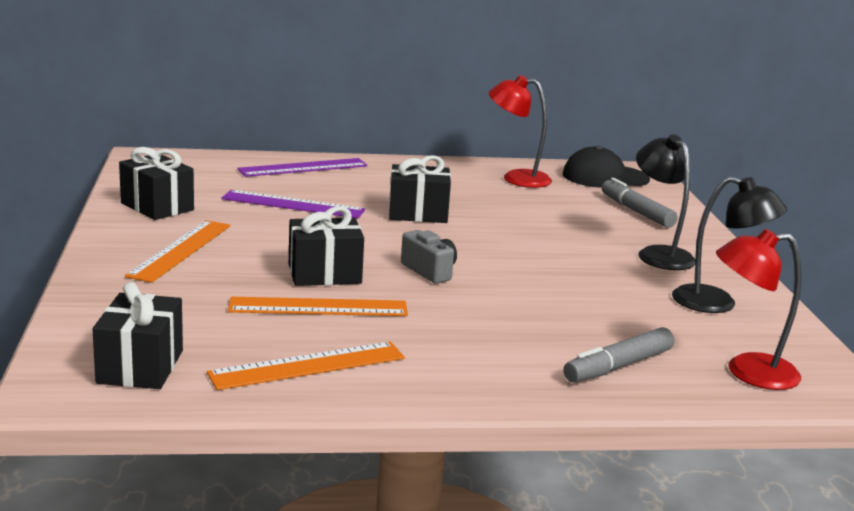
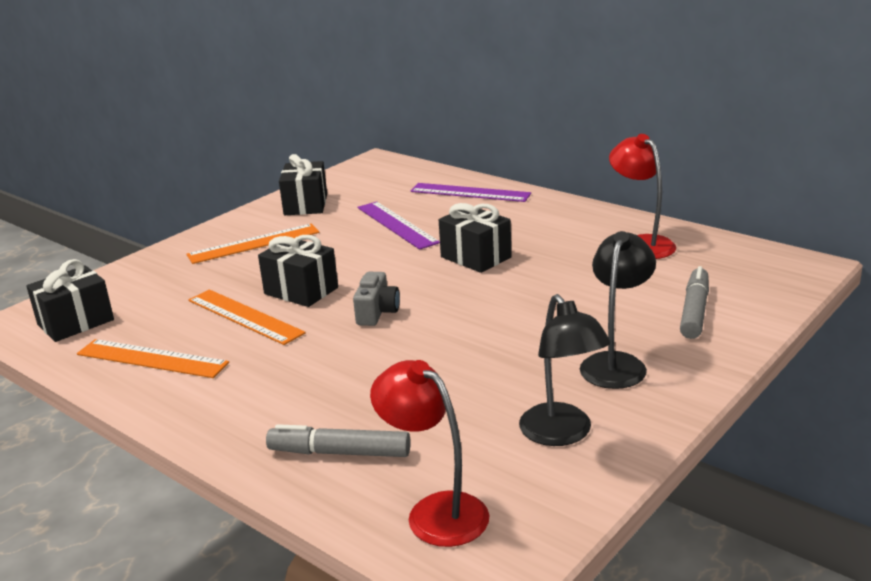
camera: 50 degrees right, 5 degrees up
(605, 177) = (743, 264): black cap -> none

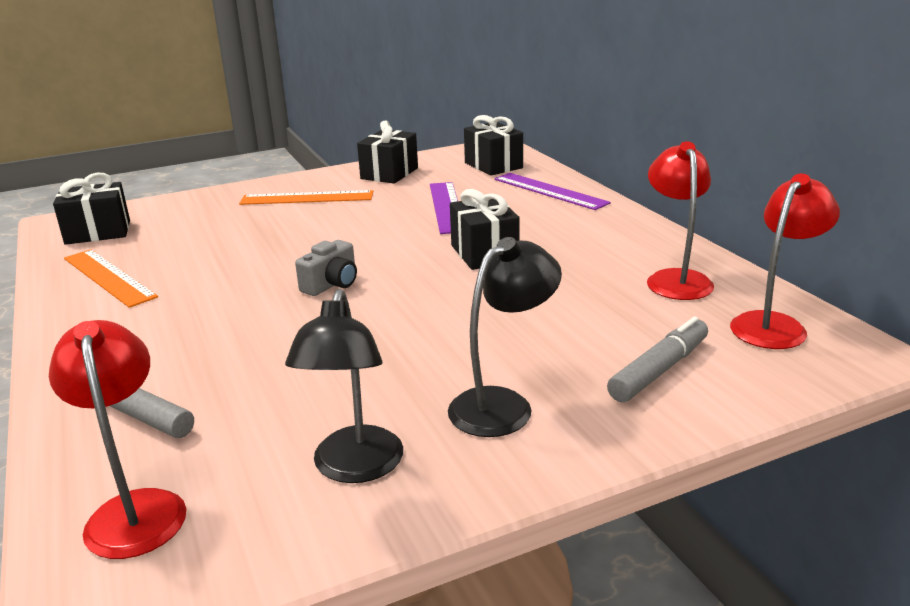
camera: 25 degrees right, 0 degrees up
(245, 316) = (221, 259): orange ruler -> none
(301, 291) = (293, 248): black gift -> black gift (493, 165)
(737, 260) = (774, 324): none -> red lamp

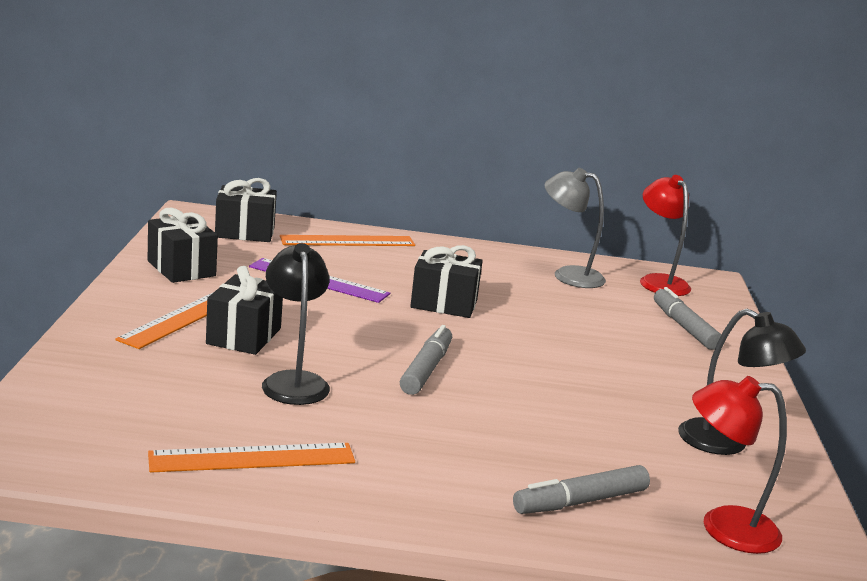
camera: 65 degrees left, 5 degrees down
(98, 232) = (87, 437): black gift -> black gift (243, 336)
(332, 284) = (426, 369): grey camera -> grey marker
(503, 404) = (686, 379): black lamp -> black lamp (293, 381)
(550, 191) = (347, 241): purple ruler -> orange ruler
(675, 279) = (568, 275): red lamp -> grey lamp

